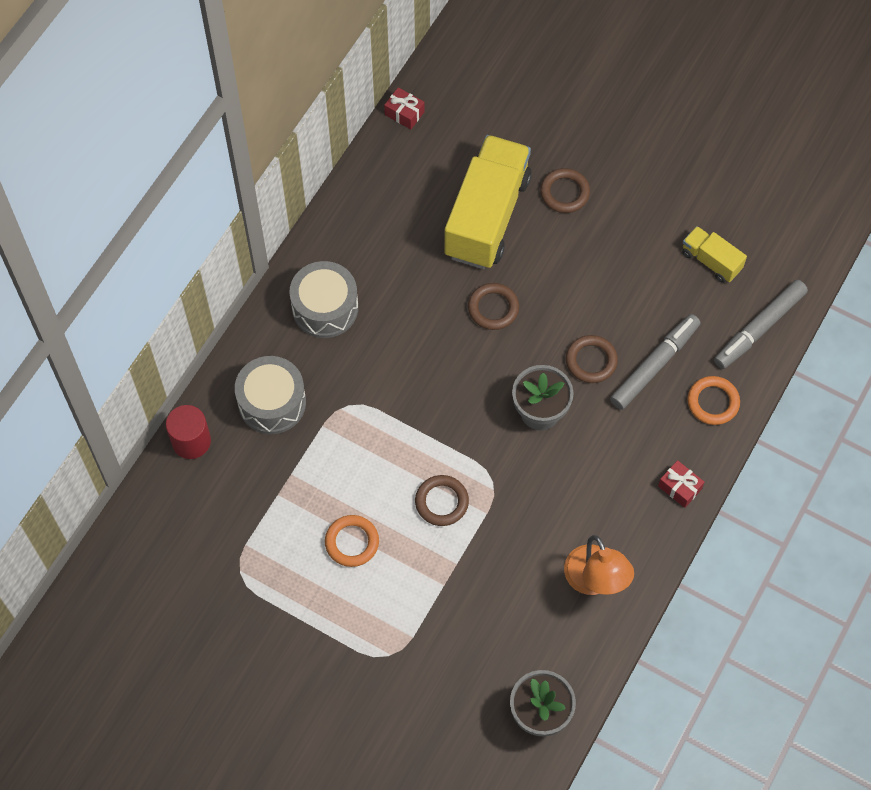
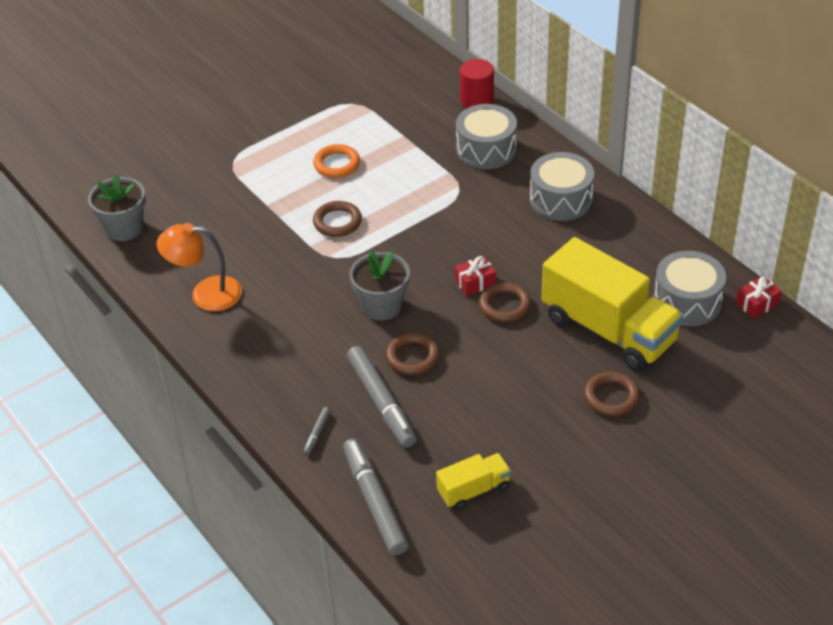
camera: 115 degrees right, 20 degrees down
(424, 166) = (687, 301): none -> grey drum
(679, 487) = (249, 378): red gift -> red gift (475, 282)
(713, 402) = (317, 433): orange ring -> grey marker

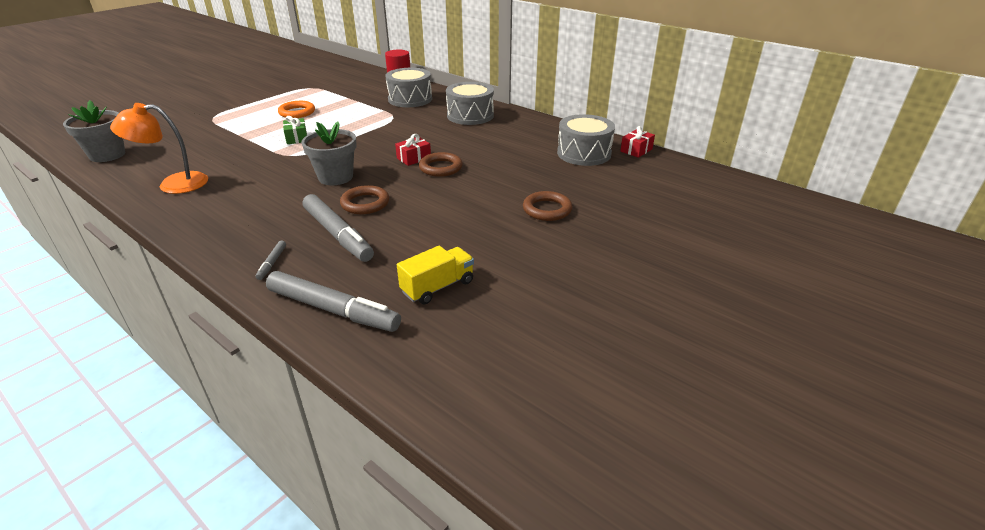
camera: 15 degrees left, 10 degrees down
(337, 222) = (297, 138): brown ring -> green gift
(374, 502) = (333, 309): grey marker -> grey marker turned 150 degrees clockwise
(608, 330) = (529, 173): yellow truck -> none

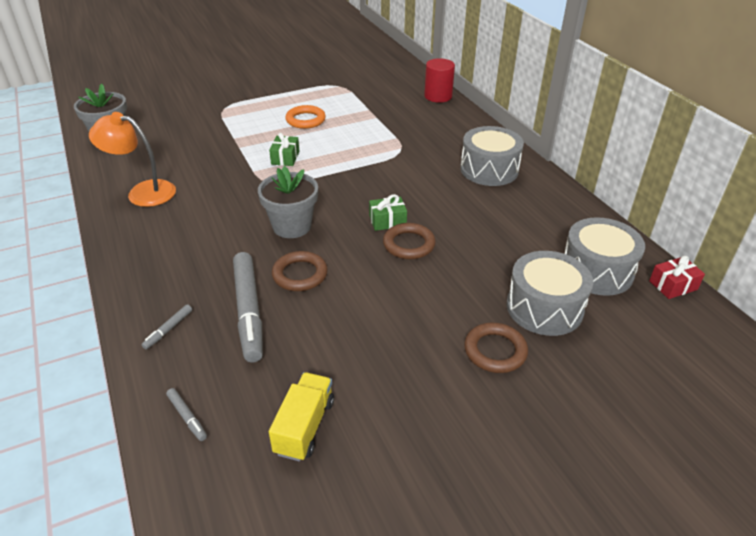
camera: 25 degrees right, 5 degrees up
(333, 309) = (187, 417): grey marker -> grey marker, size x0.43
(410, 99) = (434, 127): grey drum -> grey drum (544, 307)
(414, 158) = (387, 221): red gift -> green gift
(438, 287) = (304, 427): yellow truck -> yellow truck turned 60 degrees counterclockwise

